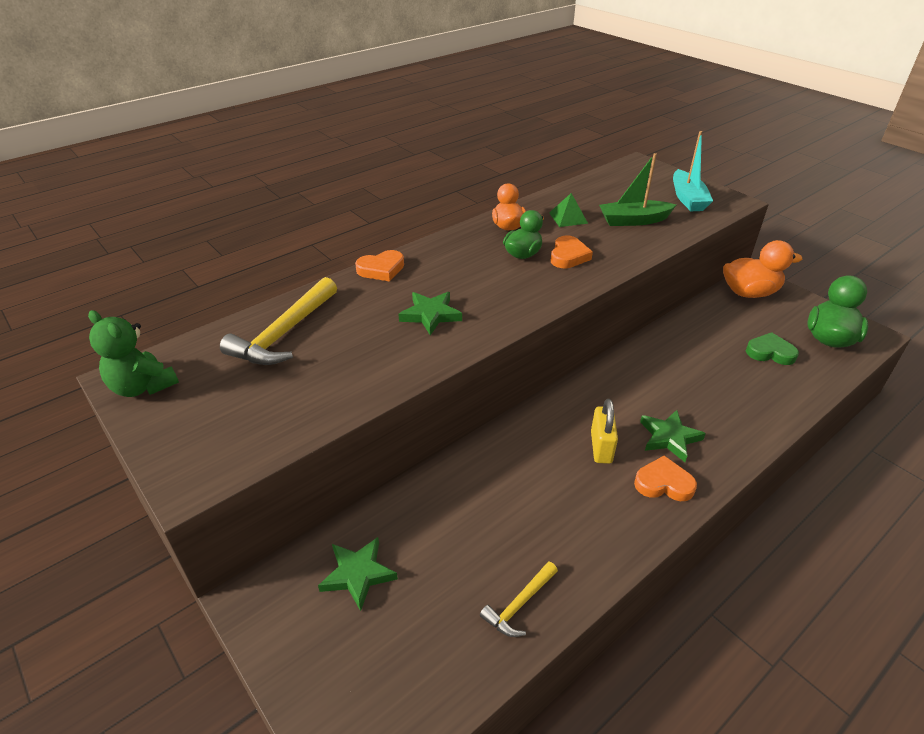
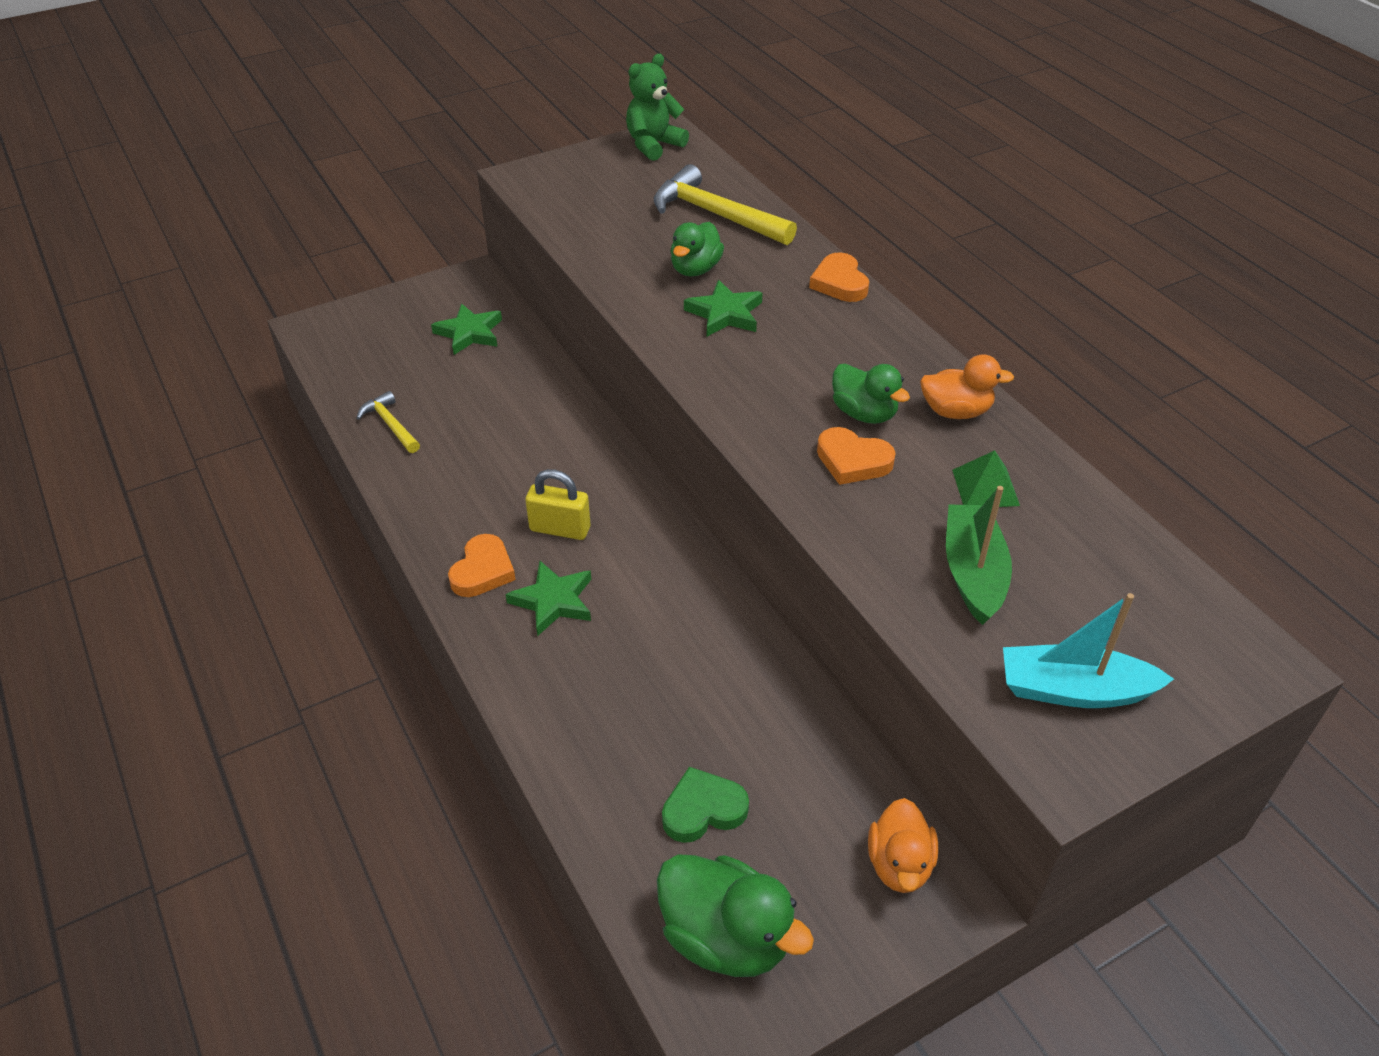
camera: 100 degrees right, 5 degrees up
(371, 335) = (695, 269): none -> green duck
(749, 293) = (899, 864): orange duck -> orange duck, size x0.66
(770, 352) = (703, 810): green heart -> green heart turned 135 degrees counterclockwise

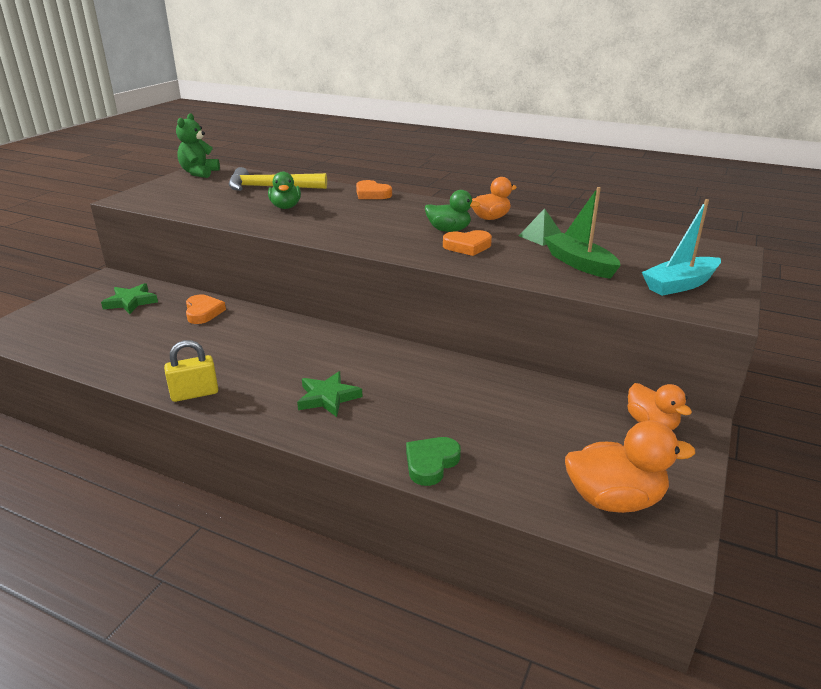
camera: 35 degrees left, 15 degrees down
(390, 425) = (116, 358): yellow hammer -> none
(483, 571) = (264, 402): orange heart -> orange heart (203, 312)
(560, 529) = (294, 365): yellow padlock -> yellow padlock (194, 394)
(703, 810) = (530, 450): green heart -> green heart (431, 463)
(725, 314) = (325, 217): green star -> none
(726, 937) = (614, 499): green duck -> orange duck

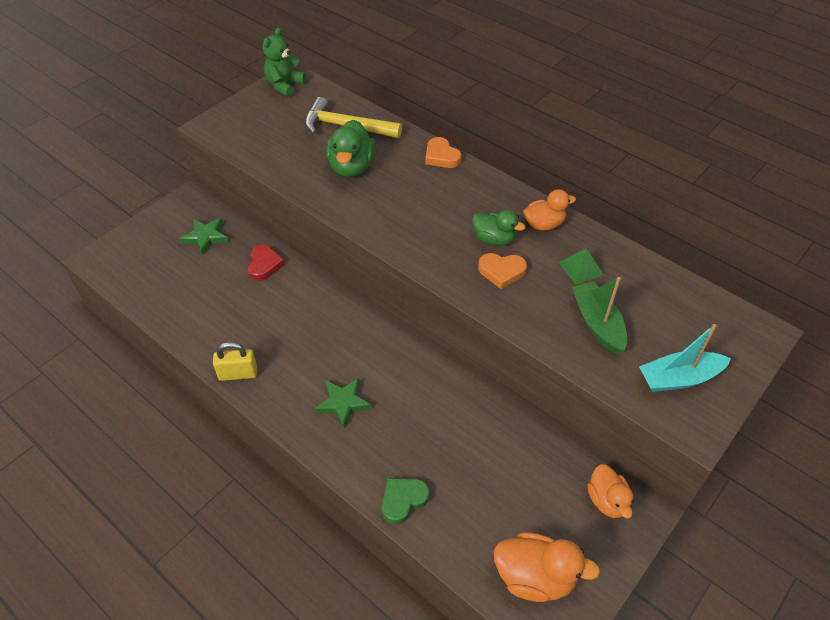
camera: 15 degrees right, 20 degrees up
(203, 312) = (264, 265): orange heart -> red heart
(285, 207) = (351, 167): green duck -> green duck, size x1.50

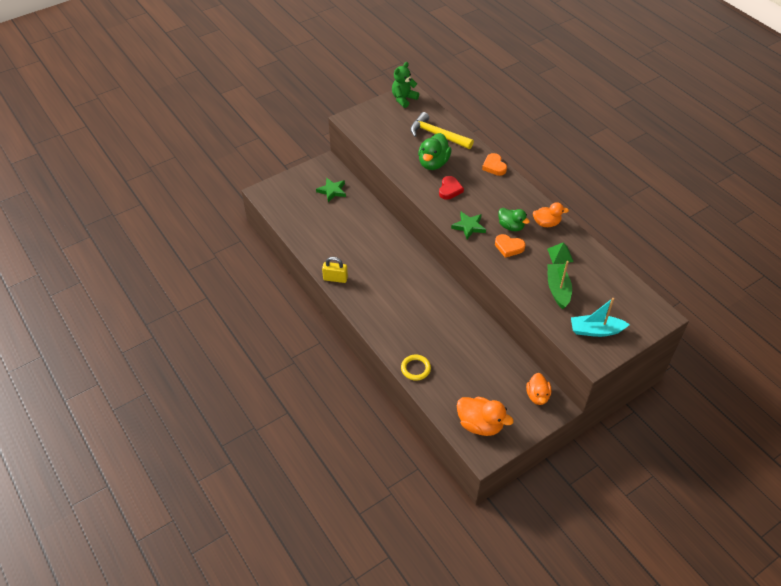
camera: 15 degrees right, 0 degrees up
(264, 265) = (365, 216): red heart -> red heart (450, 190)
(343, 403) = (394, 308): green star -> green star (469, 226)
(403, 500) = (415, 368): green heart -> yellow ring

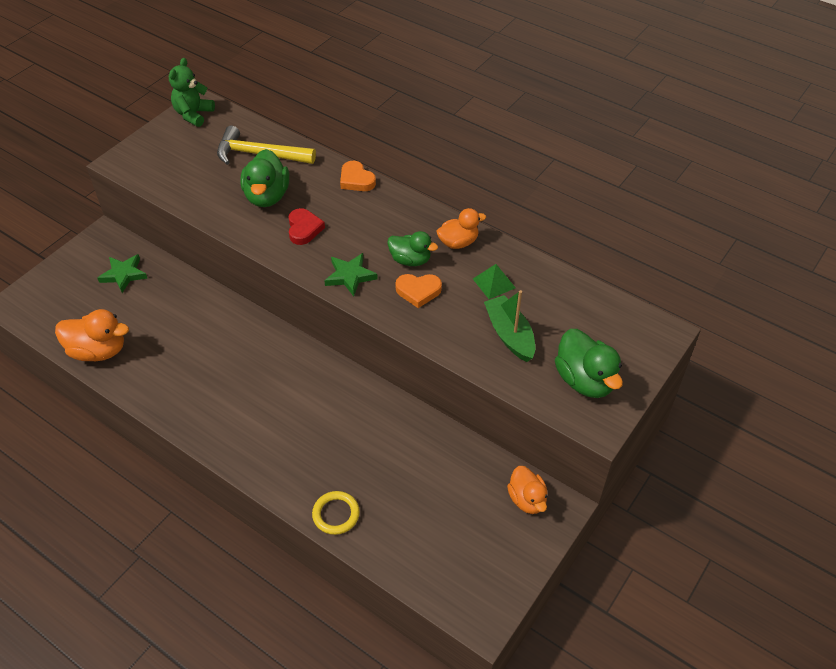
camera: 20 degrees left, 0 degrees up
(335, 278) = (168, 408): yellow padlock -> none
(480, 424) = (461, 572): orange duck -> orange duck (98, 351)
(596, 330) = (585, 380): turquoise boat -> green duck

